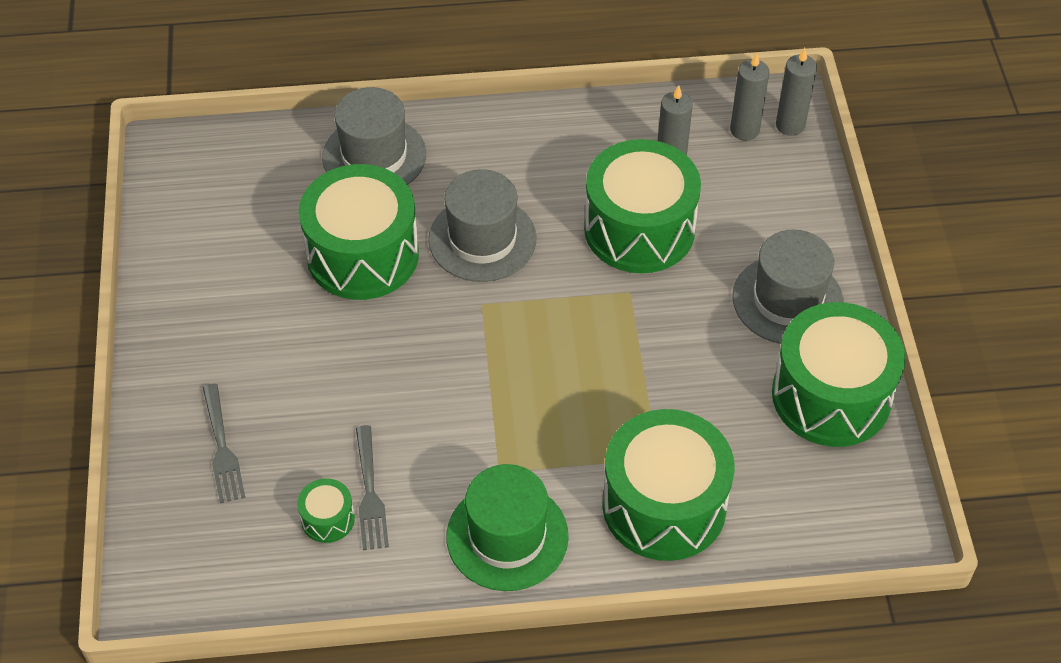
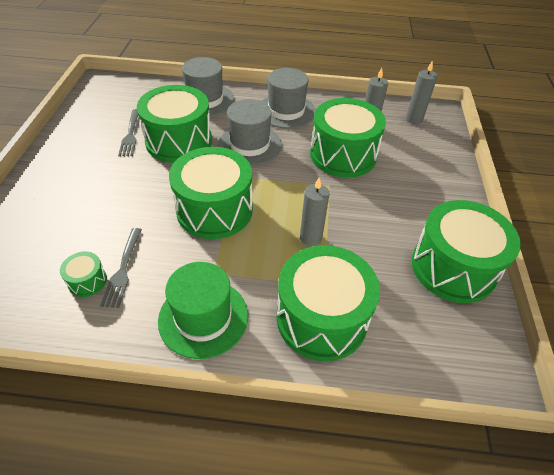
camera: 10 degrees right, 5 degrees down
(221, 447) = (45, 224): grey fork -> grey fork (130, 134)
(466, 371) = (214, 210): none -> green drum
(787, 300) = (429, 206): grey hat -> grey hat (286, 111)
(790, 125) = (441, 121): grey candle -> grey candle (310, 238)

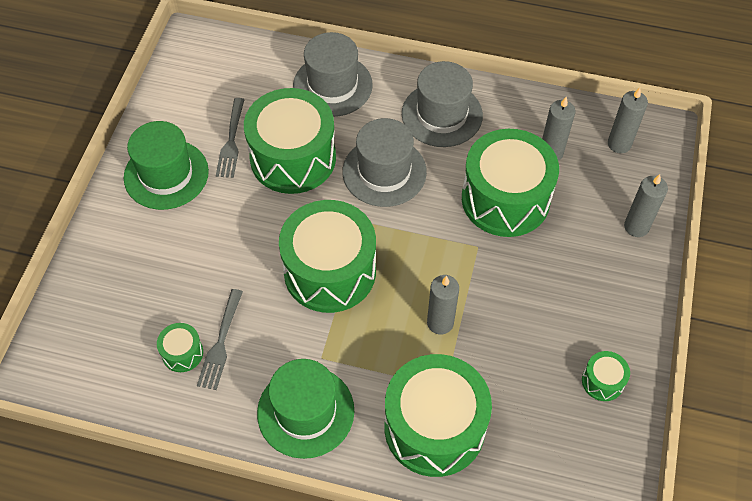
camera: 10 degrees right, 10 degrees up
(78, 157) = (166, 174): none -> green hat
(442, 164) = (636, 227): none -> grey candle
(453, 267) = (602, 381): green drum -> green drum, size x0.43

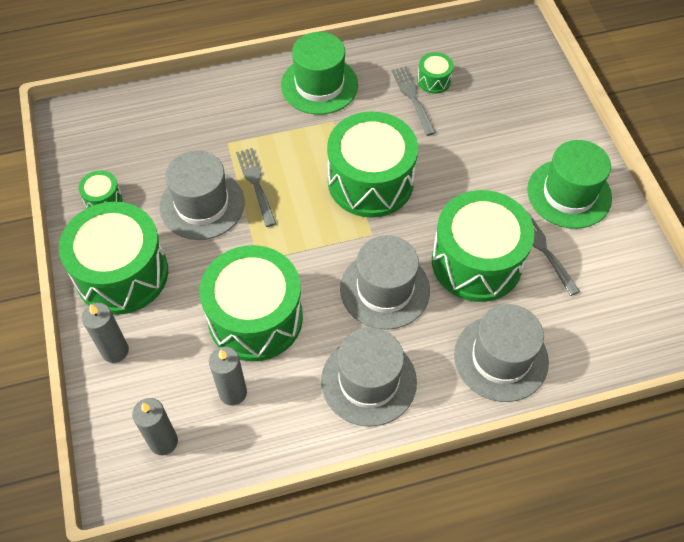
camera: 150 degrees right, 0 degrees up
(434, 427) = (221, 115): green drum -> green drum (122, 273)
(440, 323) = (256, 184): grey candle -> grey fork
(504, 327) = (202, 204): none -> grey hat

